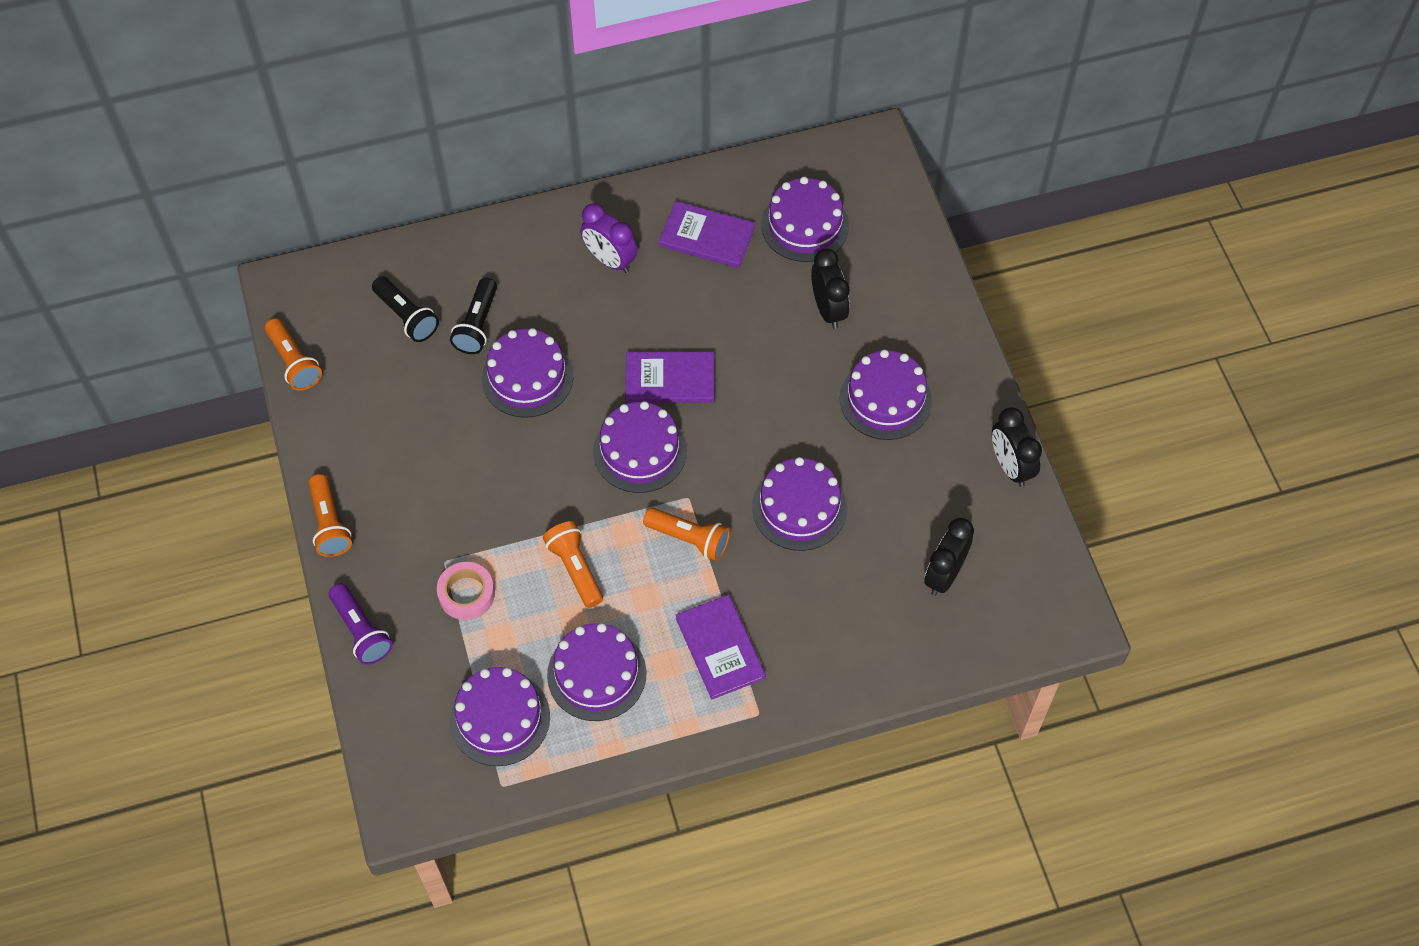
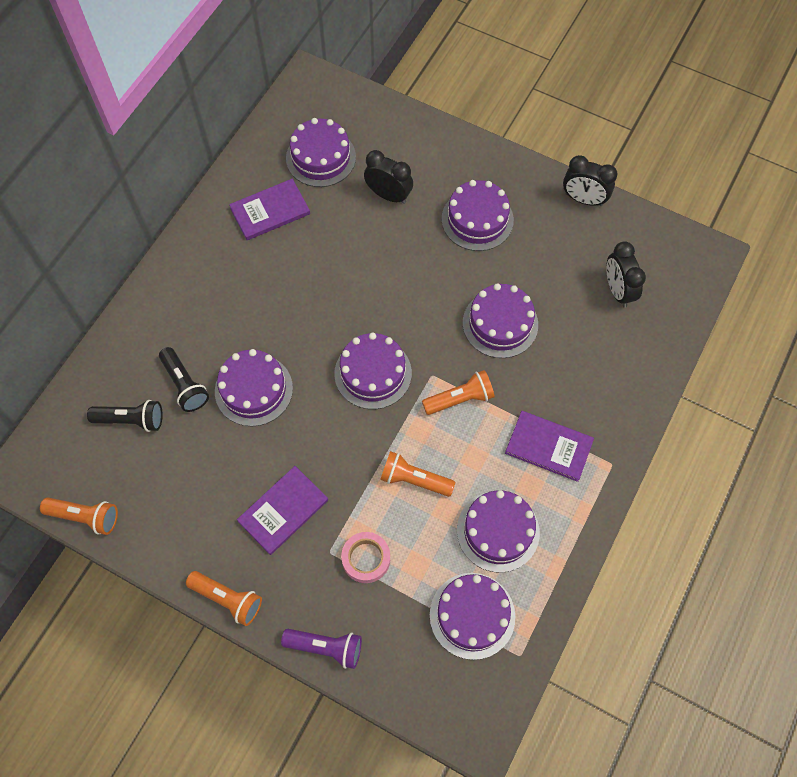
camera: 45 degrees left, 5 degrees up
(610, 260) = (226, 274): purple clock -> none
(670, 379) = (342, 314): purple book -> purple book (283, 511)

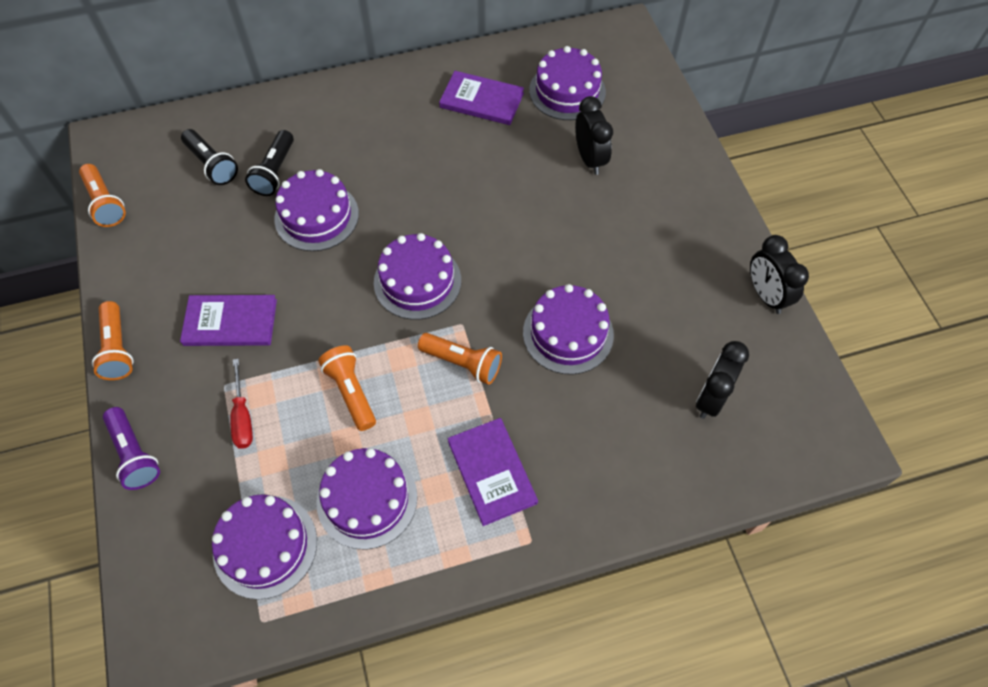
camera: 45 degrees right, 5 degrees down
(366, 559) = (243, 417): pink tape -> red screwdriver
(477, 219) = (645, 235): purple cake -> none

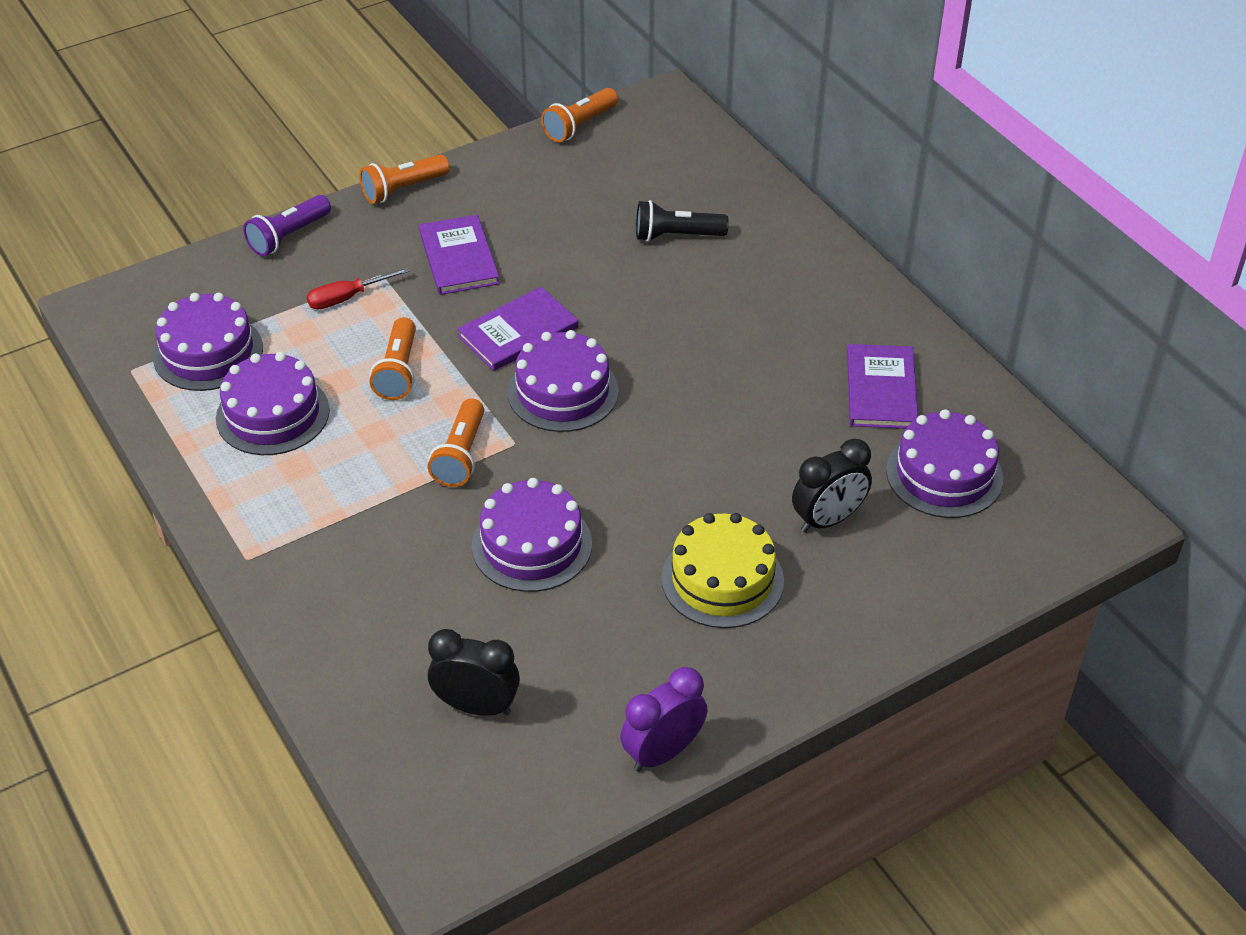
camera: 75 degrees right, 15 degrees down
(212, 165) = (665, 185): black flashlight -> none
(316, 216) = (625, 286): purple cake -> none
(351, 392) = (398, 371): orange flashlight -> orange flashlight turned 135 degrees clockwise
(492, 472) = (325, 509): purple book -> purple book (518, 332)
(627, 228) = (722, 579): none -> yellow cake
(765, 295) = (663, 752): black clock -> purple clock

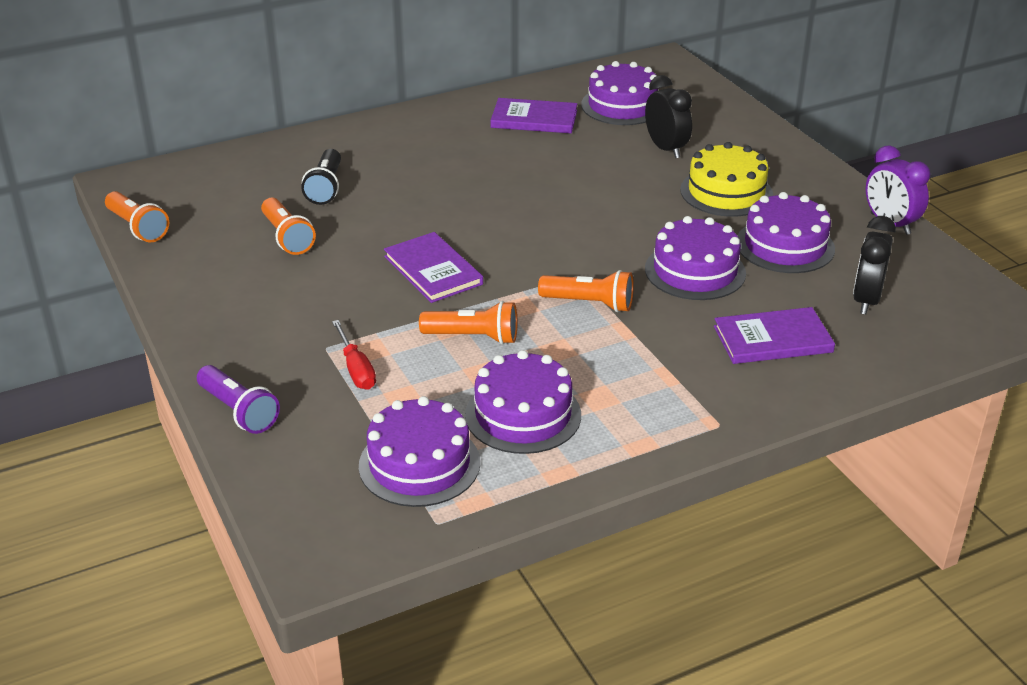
camera: 85 degrees left, 10 degrees down
(403, 189) = (190, 333): orange flashlight -> orange flashlight (287, 237)
(459, 258) = (315, 300): purple book -> purple book (772, 339)
(563, 392) = (516, 250): purple cake -> purple cake (785, 245)

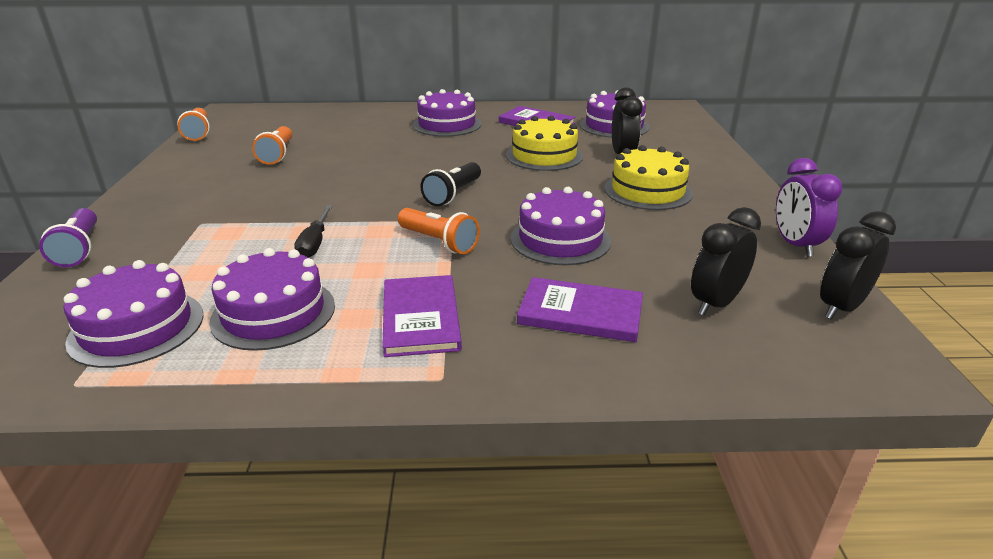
camera: 25 degrees right, 5 degrees down
(325, 188) = (342, 134): black flashlight -> black flashlight (453, 194)
(356, 369) = (199, 243): red screwdriver -> none
(433, 270) = (346, 193): purple book -> purple book (420, 318)
(473, 337) = (315, 243): orange flashlight -> black screwdriver
(587, 168) = (544, 155): none -> yellow cake
(785, 245) = (667, 239): purple cake -> purple cake (447, 124)
(956, 278) = (841, 307): none -> black clock

